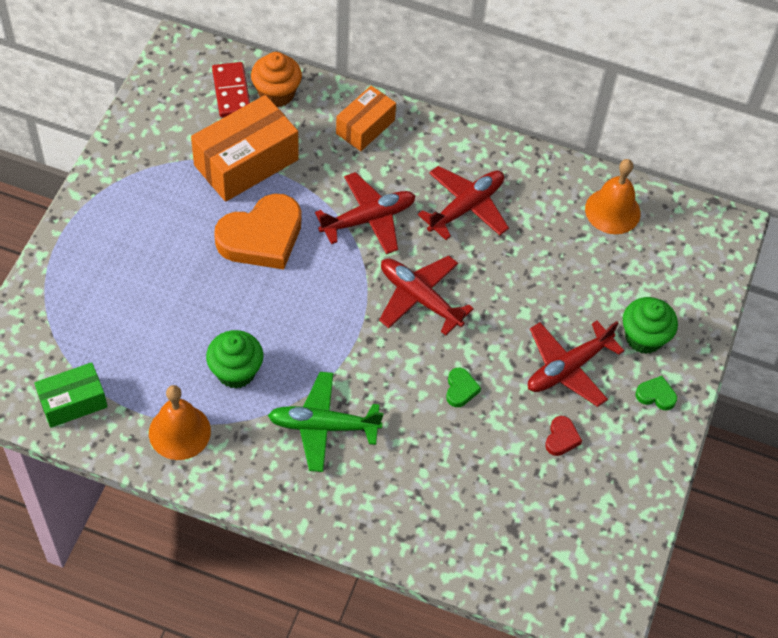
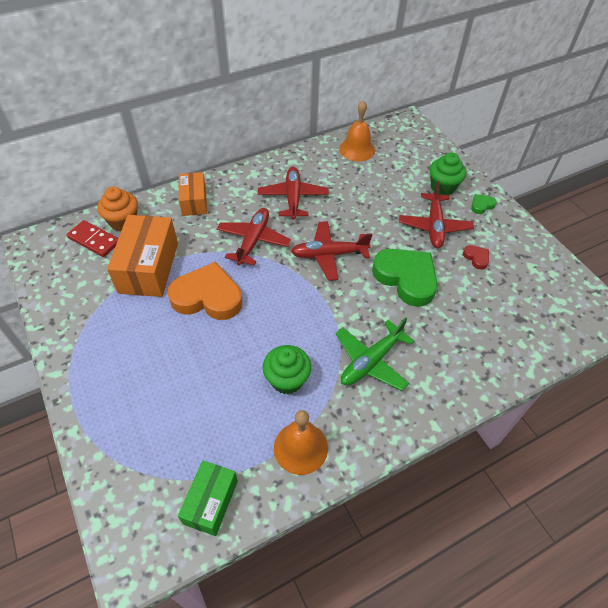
camera: 45 degrees left, 5 degrees down
(261, 237) = (207, 297): orange heart -> orange heart turned 90 degrees counterclockwise
(460, 389) = (406, 278): green heart -> green heart, size x2.36

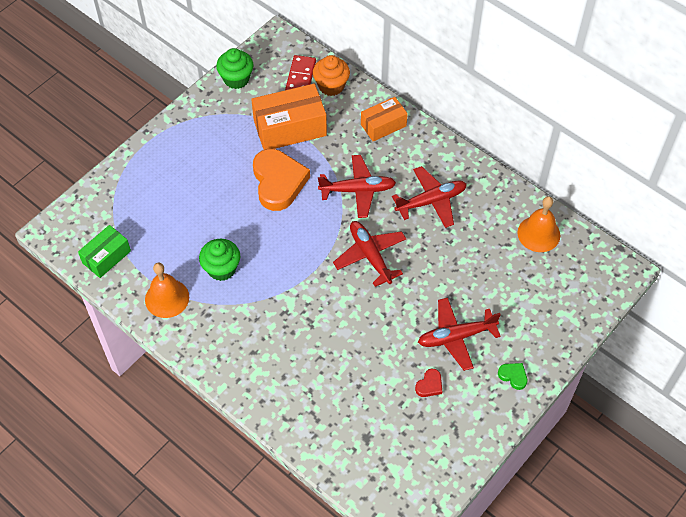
camera: 70 degrees right, 5 degrees up
(210, 502) = (106, 257): green box -> green box turned 45 degrees counterclockwise
(371, 361) = (264, 324): green plane -> none
(406, 278) = (371, 328): green heart -> none
(443, 187) = (522, 332): green cupcake -> green cupcake (236, 79)

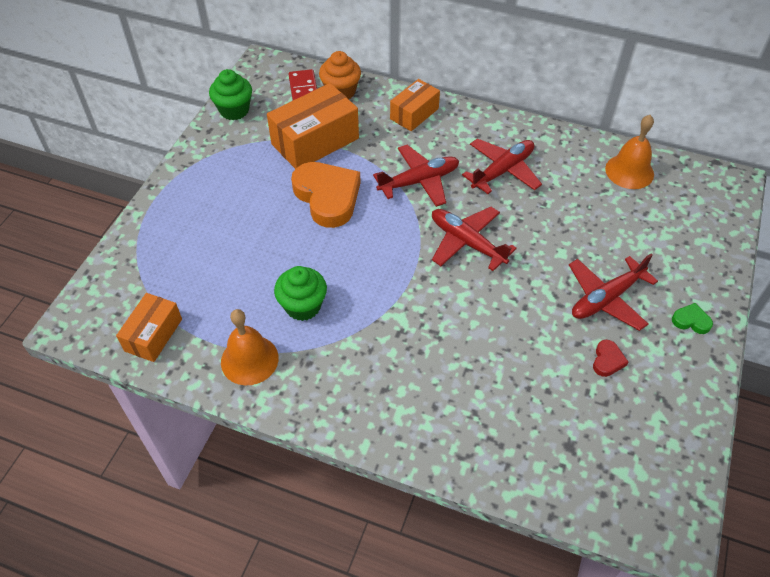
camera: 20 degrees left, 5 degrees down
(106, 257) = (153, 335): green box -> orange box

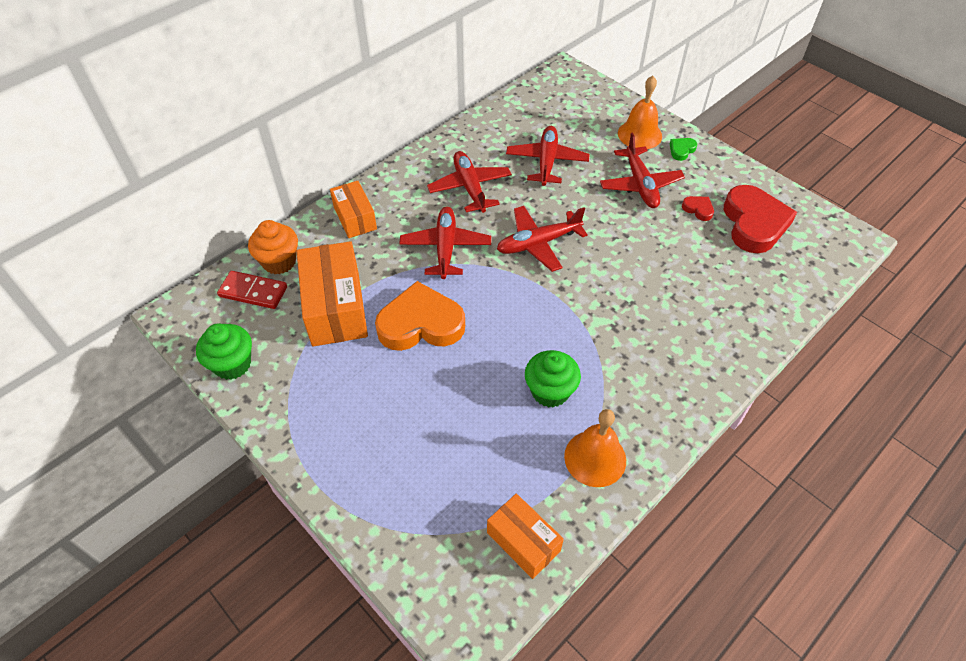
camera: 65 degrees left, 0 degrees up
(580, 213) = (546, 161): none -> red plane
(624, 420) = (754, 223): none -> red heart
(629, 171) = (519, 116): orange bell -> orange bell (639, 134)

